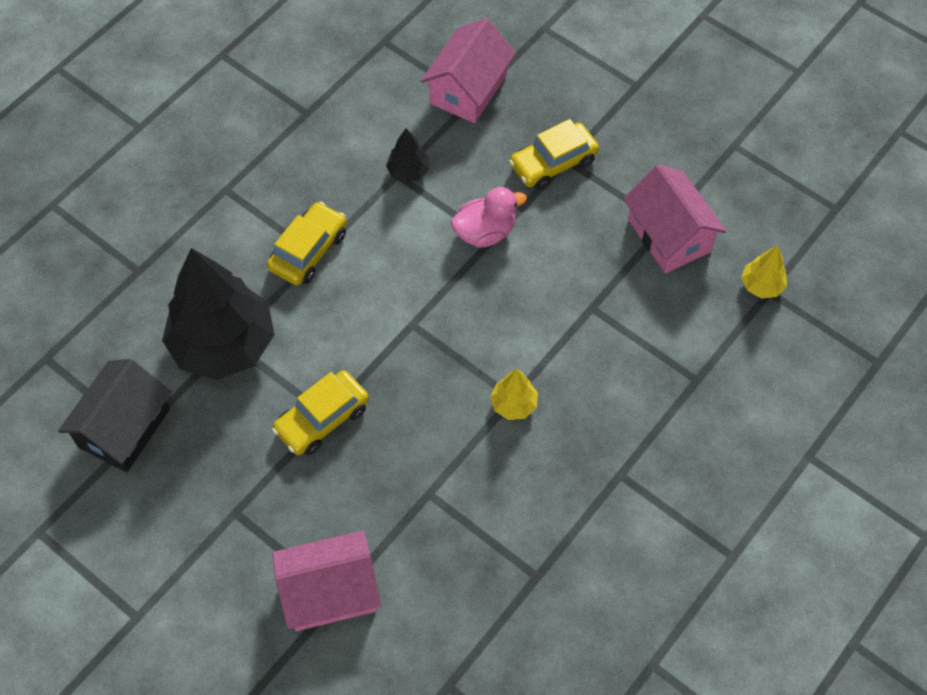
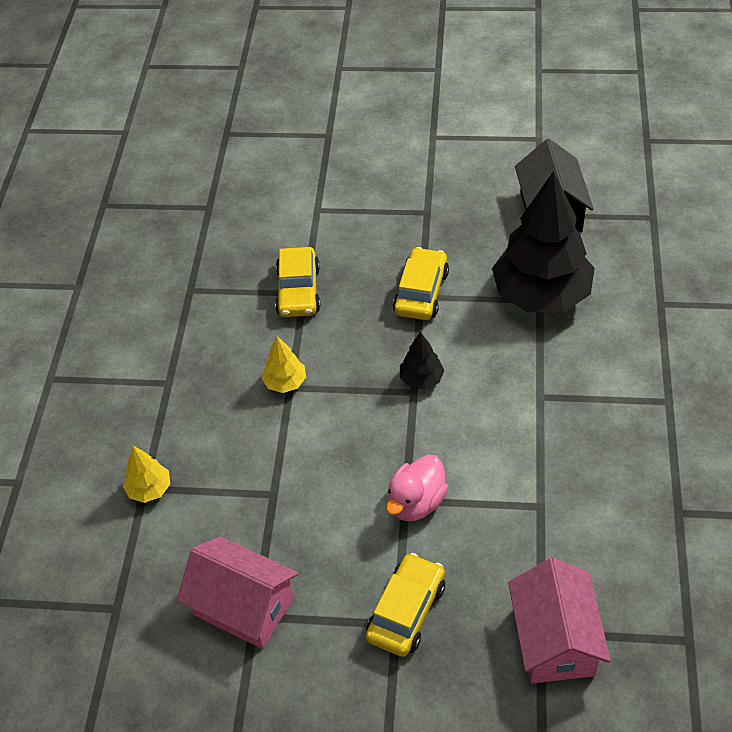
camera: 150 degrees right, 10 degrees down
(308, 251) = (549, 396): yellow car -> yellow car (298, 291)
(330, 592) = (324, 209): pink house -> none
(408, 172) = (532, 515): black tree -> black tree (421, 379)
(761, 285) = (126, 610): yellow tree -> yellow tree (149, 489)

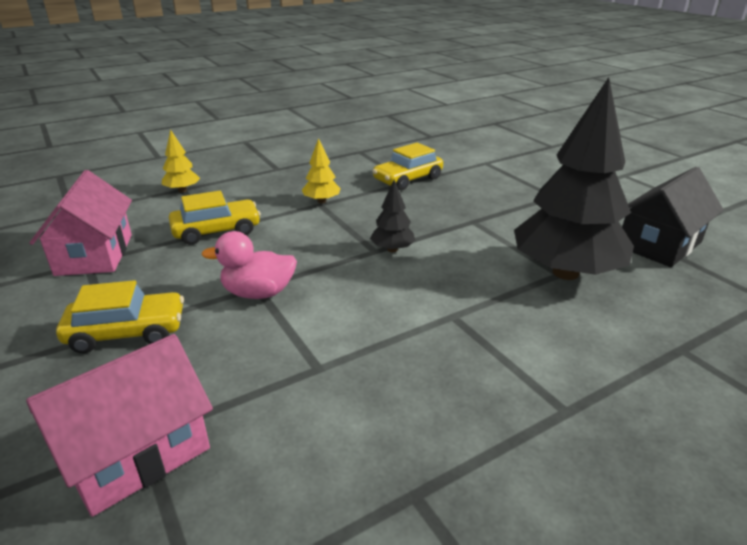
camera: 50 degrees right, 20 degrees down
(421, 292) = (477, 220): yellow car -> yellow car (217, 231)

